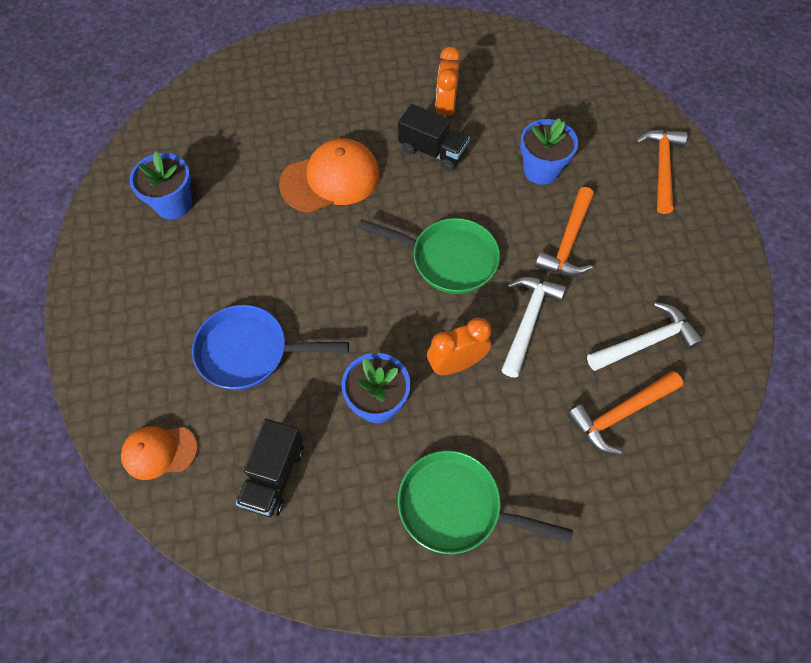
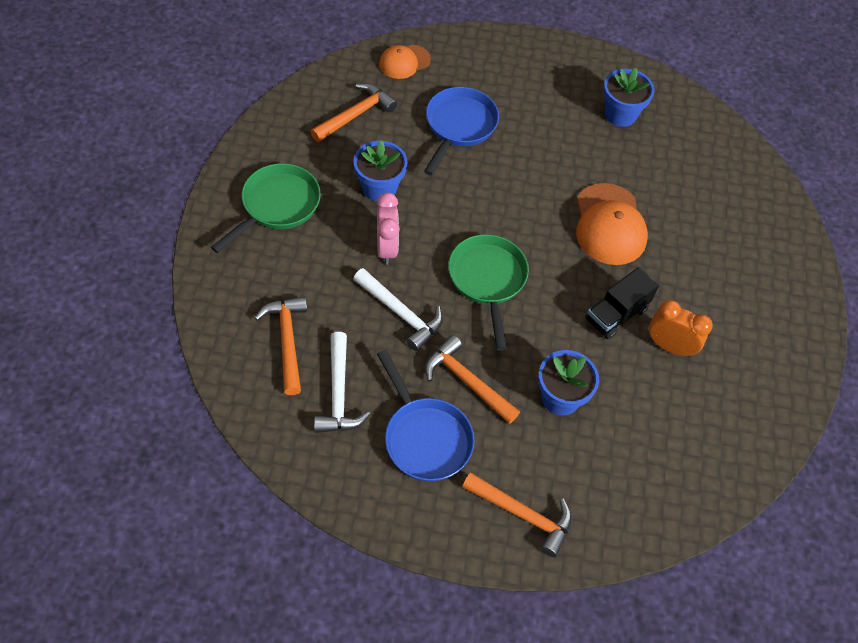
camera: 105 degrees right, 5 degrees down
(159, 452) = (404, 62): orange cap -> orange cap turned 135 degrees counterclockwise
(274, 475) = (355, 115): black truck -> orange hammer
(448, 259) = (488, 280): green pan -> green pan turned 135 degrees clockwise
(456, 364) = (386, 248): orange clock -> pink clock
(642, 256) = (425, 438): none -> blue pan

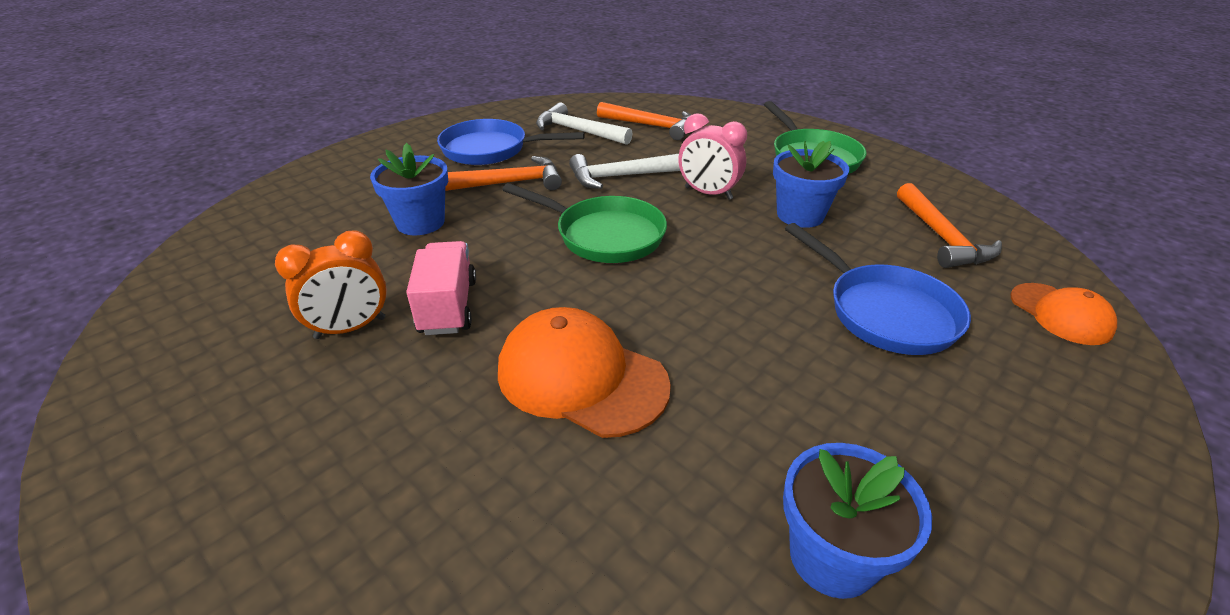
camera: 130 degrees right, 20 degrees down
(404, 62) = (1060, 314): orange cap -> orange cap turned 150 degrees clockwise
(522, 514) = (366, 165): orange hammer -> none
(616, 314) = (448, 306): black truck -> pink truck

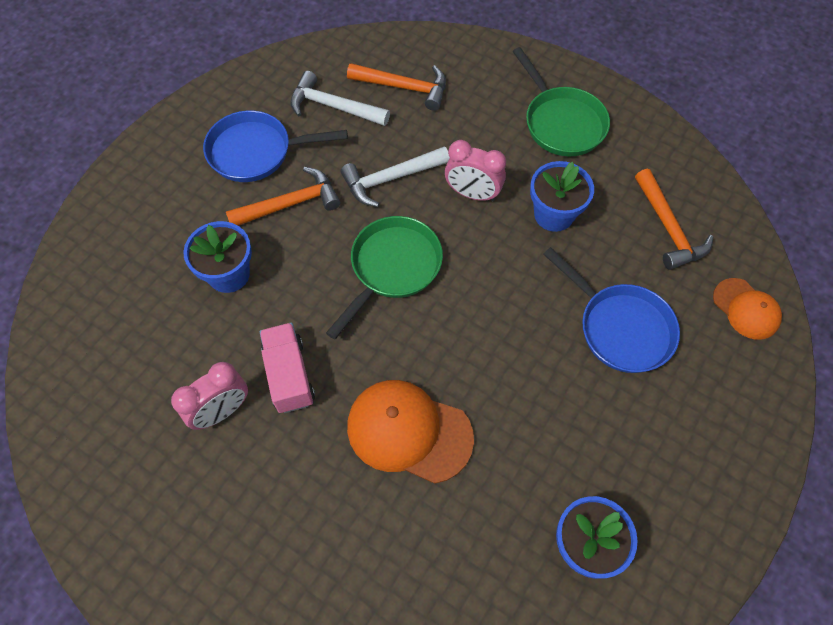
camera: 10 degrees left, 25 degrees up
(350, 328) = (222, 411): orange clock -> pink clock
(604, 235) = (392, 268): green pan -> green pan turned 75 degrees counterclockwise

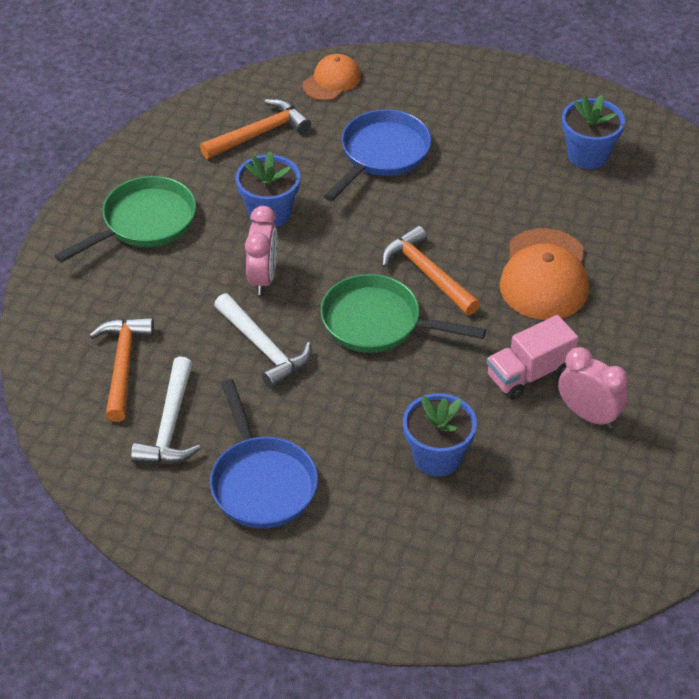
camera: 105 degrees left, 15 degrees down
(290, 204) = (326, 428): orange hammer -> orange hammer (427, 274)

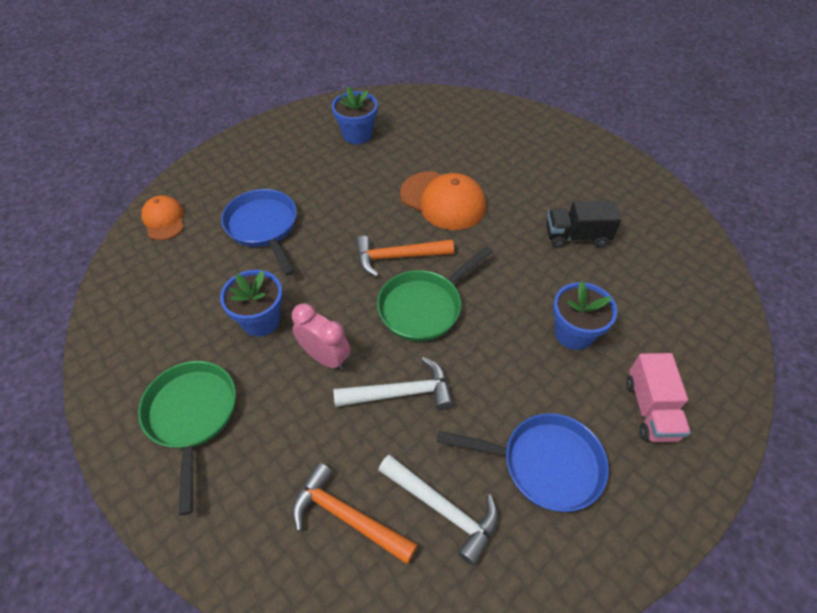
camera: 60 degrees left, 5 degrees up
(259, 133) = (171, 287): orange hammer -> none
(529, 374) = (524, 248): pink truck -> pink truck (650, 409)
(588, 415) = (576, 237): pink clock -> black truck

